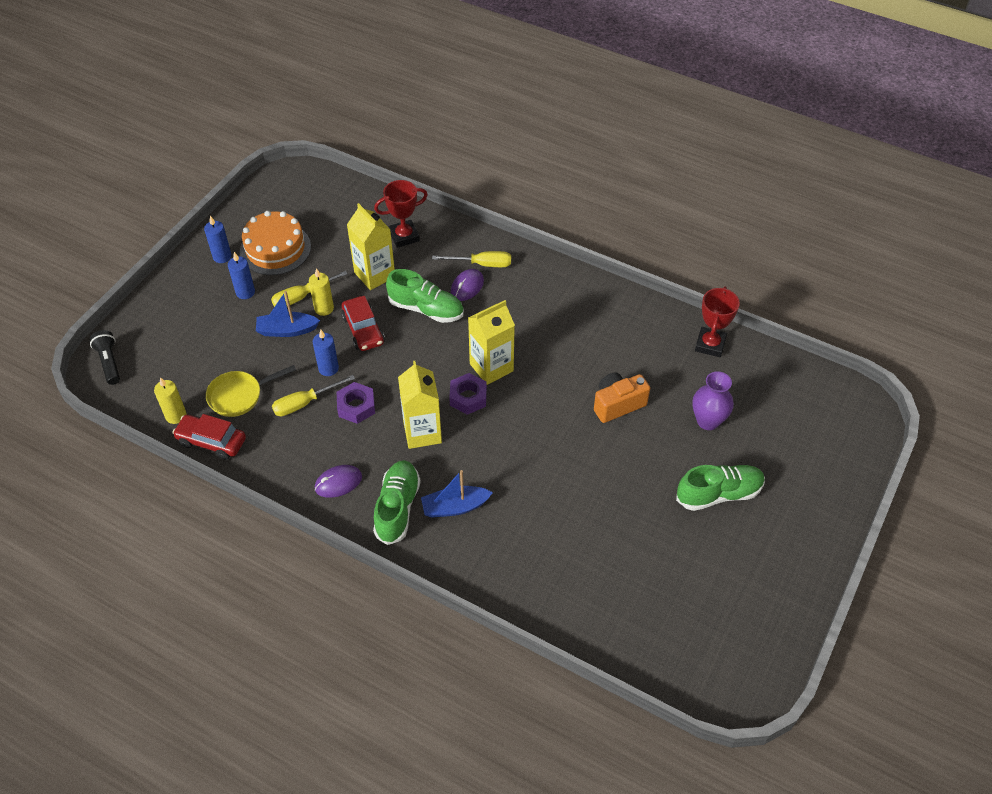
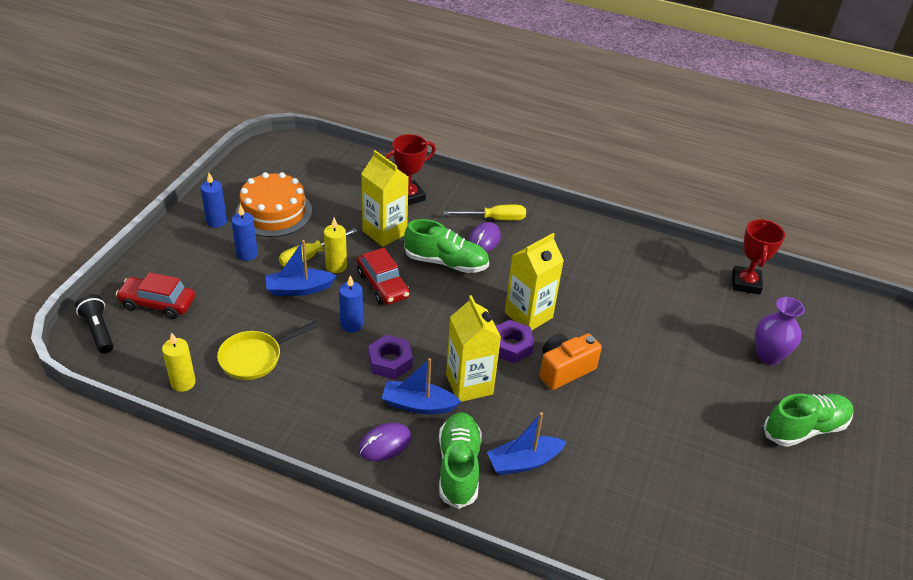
camera: 10 degrees left, 10 degrees down
(211, 441) = (229, 408): red car -> red car (158, 304)
(304, 403) = (331, 361): yellow screwdriver -> none
(373, 449) = (418, 405): none -> blue boat
(617, 404) = (671, 345): orange camera -> orange camera (564, 370)

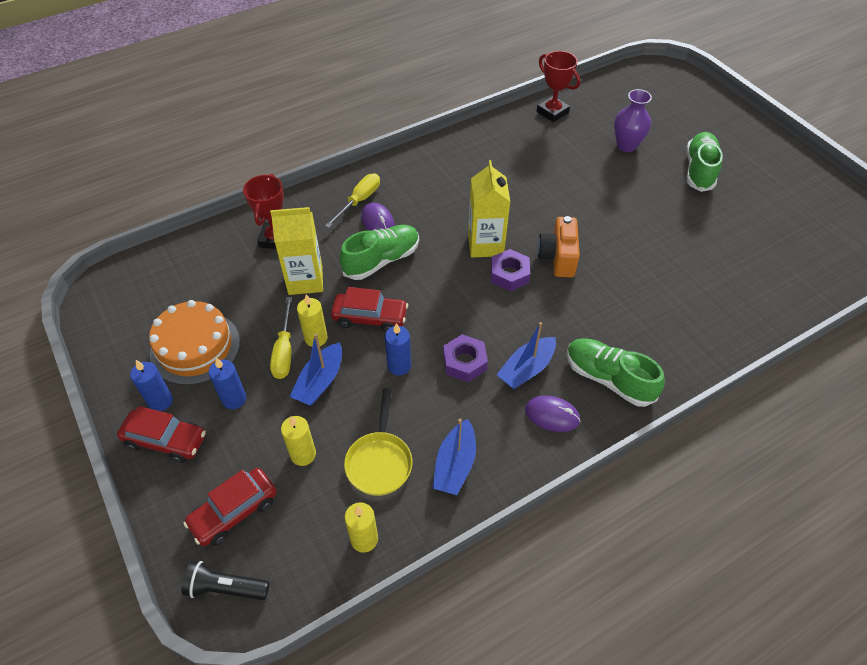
camera: 50 degrees left, 10 degrees up
(188, 241) = (166, 440): none -> red car
(229, 313) = (303, 454): none -> yellow candle
(385, 444) = (552, 415): purple mouse -> purple mouse turned 75 degrees counterclockwise
(469, 384) = (529, 323): yellow carton -> none
(524, 462) = (630, 335): blue boat -> blue boat (455, 465)

